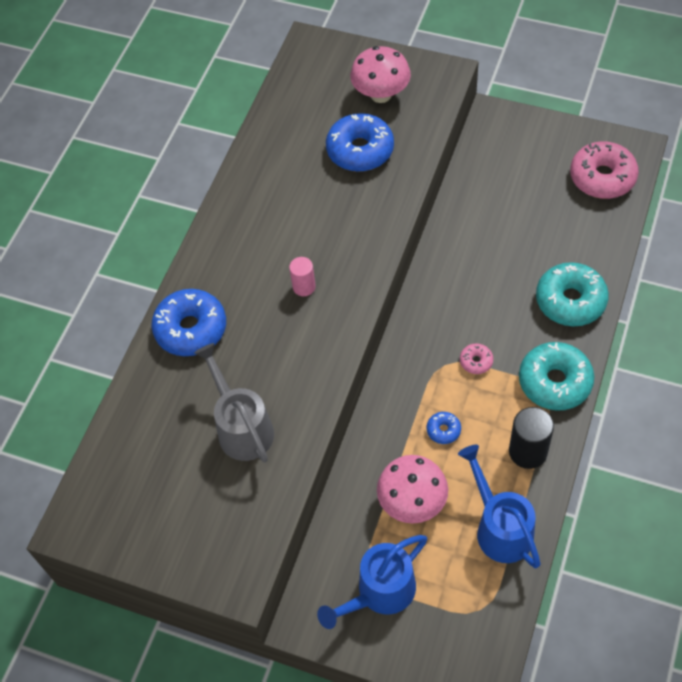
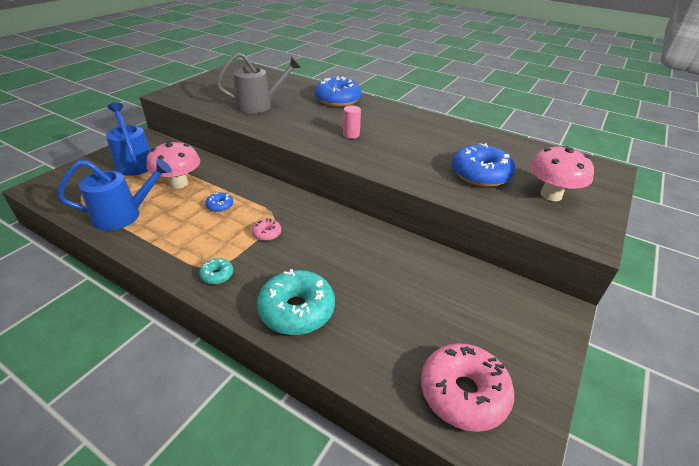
camera: 95 degrees right, 20 degrees down
(528, 451) = (168, 243): black cylinder -> none
(555, 382) = (217, 275): turquoise donut -> turquoise donut, size x0.46

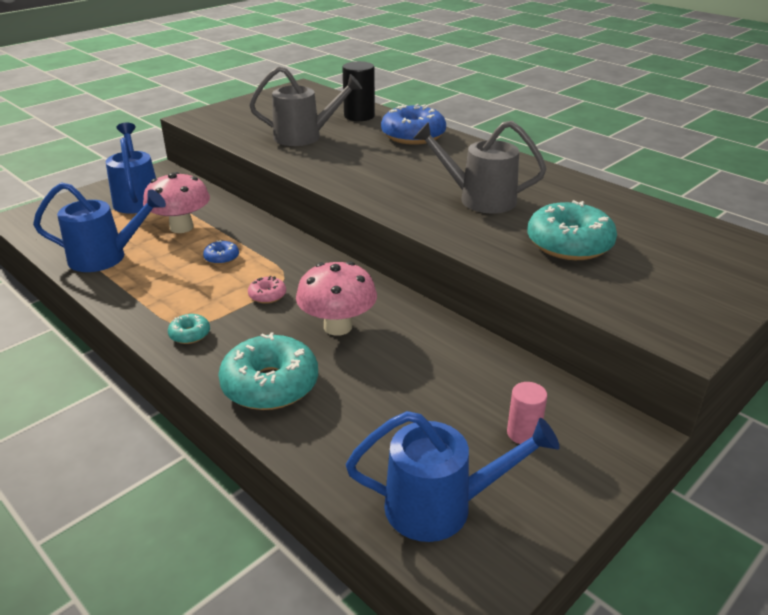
camera: 15 degrees right, 5 degrees down
(293, 87) = (359, 116): none -> black cylinder
(351, 135) = (410, 181): pink cylinder -> pink cylinder (523, 433)
(404, 145) = (478, 199): none -> grey watering can
(463, 393) = (442, 506): pink donut -> blue watering can
(480, 174) = (569, 244): blue donut -> turquoise donut
(551, 195) = (661, 279): pink mushroom -> pink mushroom (338, 327)

